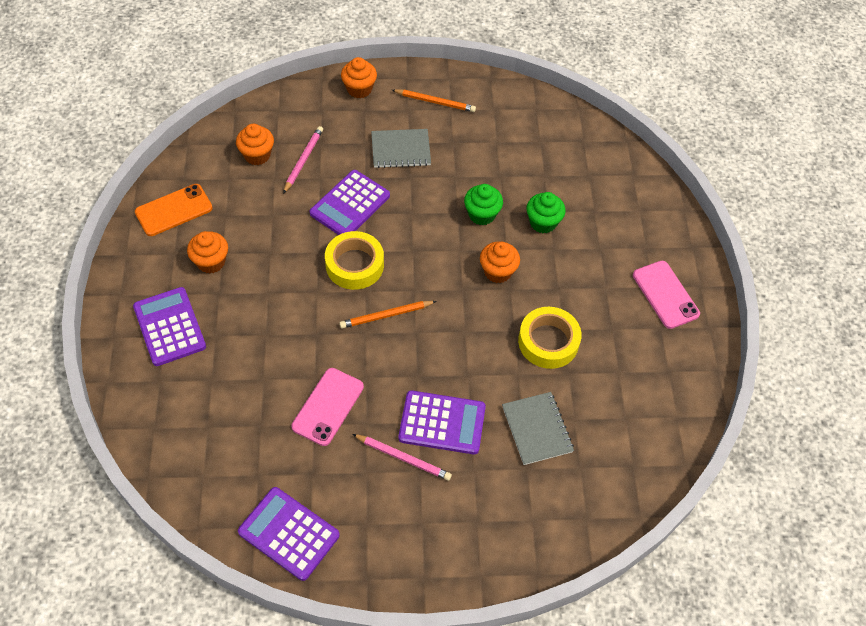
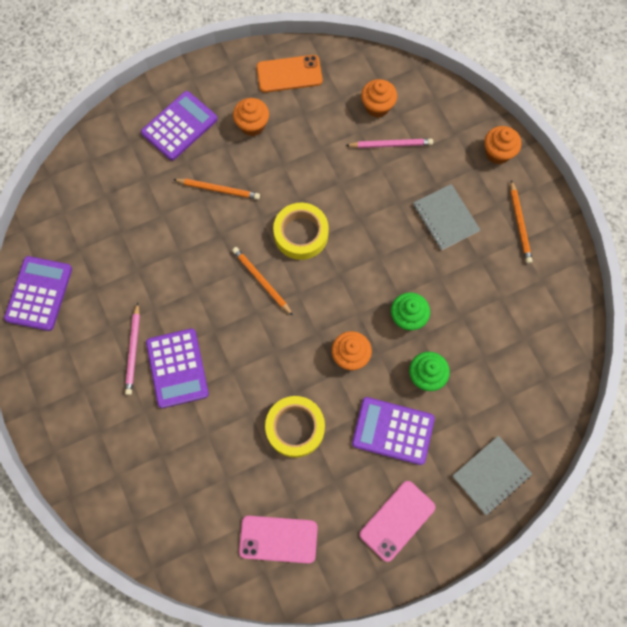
camera: 70 degrees right, 15 degrees up
(174, 210) = (289, 74): orange phone -> orange phone turned 45 degrees counterclockwise
(265, 317) = (218, 189): none -> orange pencil
(328, 406) = (156, 273): pink phone -> pink phone (278, 539)
(350, 205) = (362, 203): purple calculator -> purple calculator (393, 431)
(537, 429) = (202, 449): grey notebook -> grey notebook (491, 475)

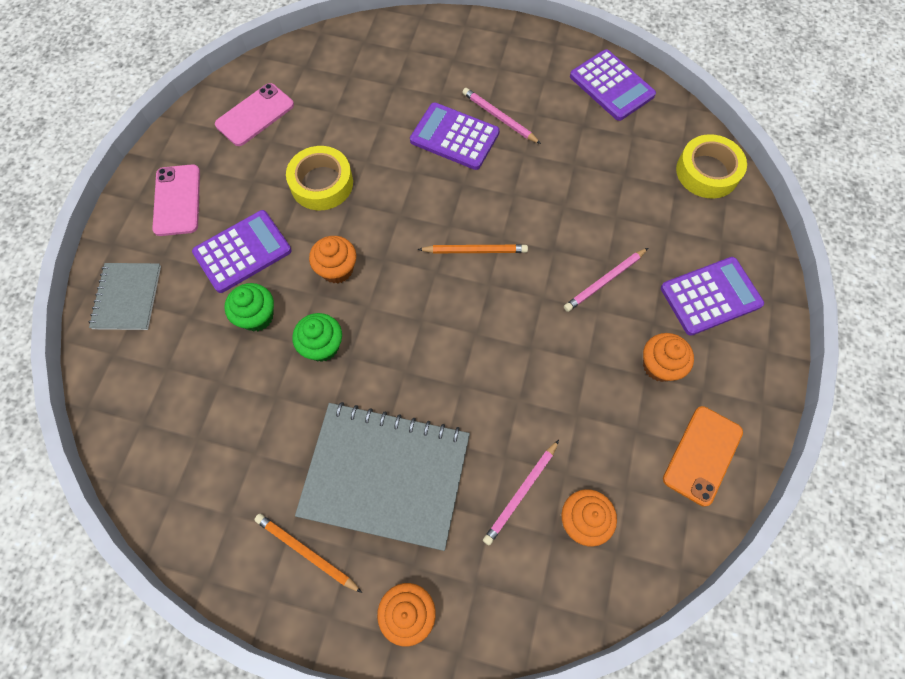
camera: 130 degrees right, 5 degrees down
(179, 126) = (710, 296): purple calculator -> purple calculator turned 105 degrees counterclockwise
(218, 189) = (605, 281): orange pencil -> pink pencil
(301, 234) = (492, 318): yellow tape -> yellow tape (707, 172)
(445, 218) = (385, 475): grey notebook -> grey notebook, size x1.86

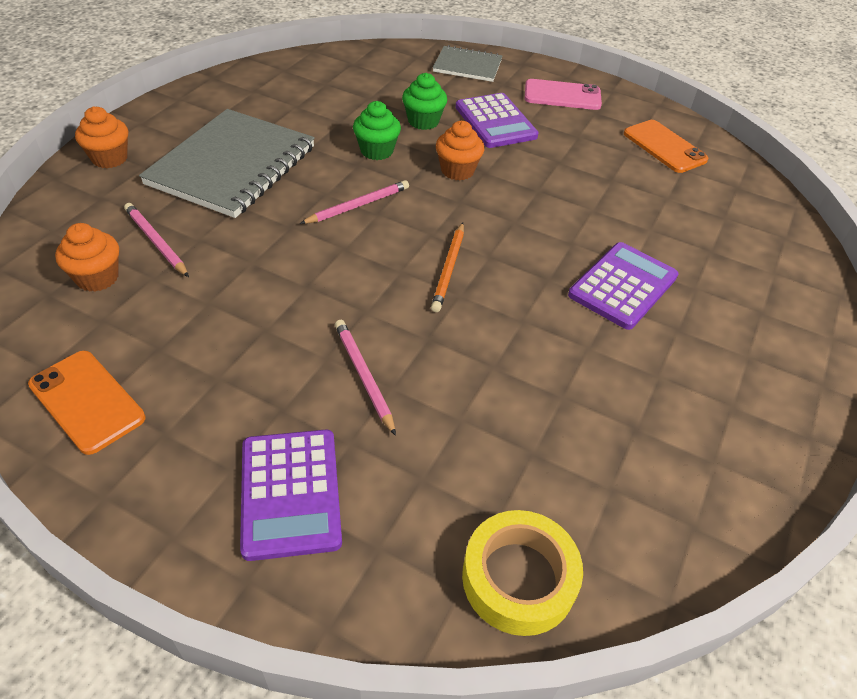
camera: 100 degrees right, 20 degrees down
(255, 115) = (664, 147): pink phone -> orange phone
(306, 552) = (198, 119): orange pencil -> none
(321, 183) = (567, 176): yellow tape -> none
(499, 117) = (654, 335): pink pencil -> pink pencil (358, 205)
(611, 86) = (719, 491): purple calculator -> none
(659, 366) = (221, 396): orange cupcake -> none

